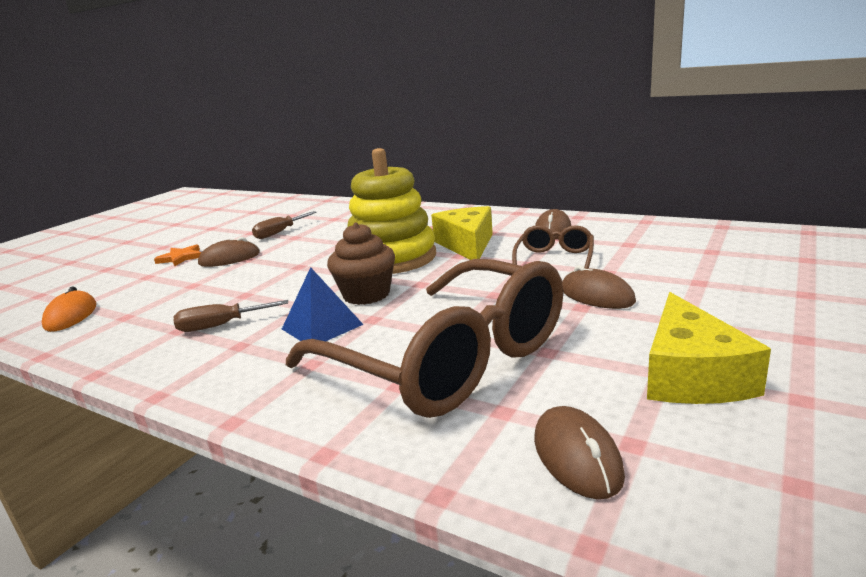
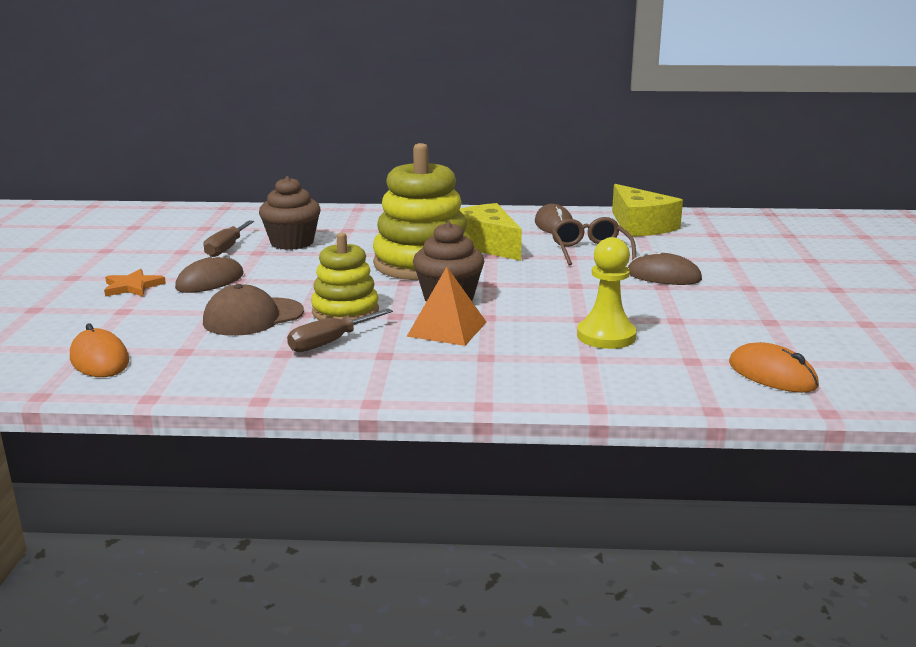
camera: 30 degrees left, 0 degrees up
(208, 293) = (253, 317): none -> brown cap
(274, 297) = (345, 311): none -> yellow stacking toy
(322, 326) = (447, 329): blue pyramid -> orange pyramid
(327, 231) = (292, 243): none -> brown cupcake
(449, 360) = (606, 336): brown glasses -> yellow pawn
(577, 456) = (772, 375): brown mouse -> orange mouse
(691, 375) = (790, 319): yellow cheese -> yellow cheese (640, 226)

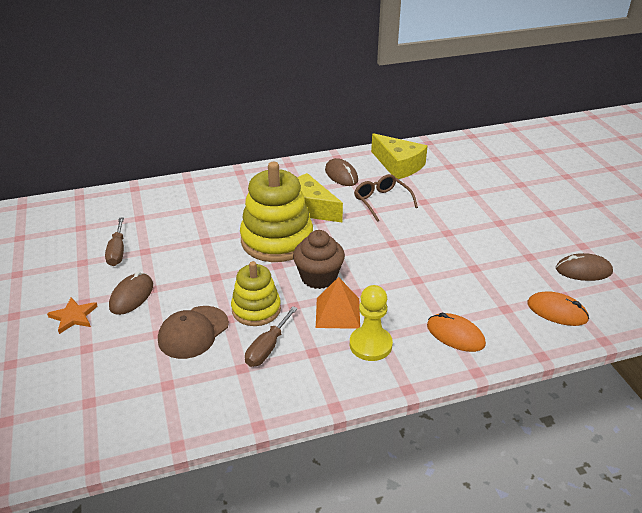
camera: 20 degrees left, 15 degrees up
(99, 360) = (109, 412): orange mouse -> orange mouse (455, 335)
(292, 243) = (164, 234): brown cupcake -> none
(606, 336) = (442, 296): yellow pawn -> yellow pawn (370, 345)
(663, 276) = (443, 221): brown mouse -> brown mouse (583, 270)

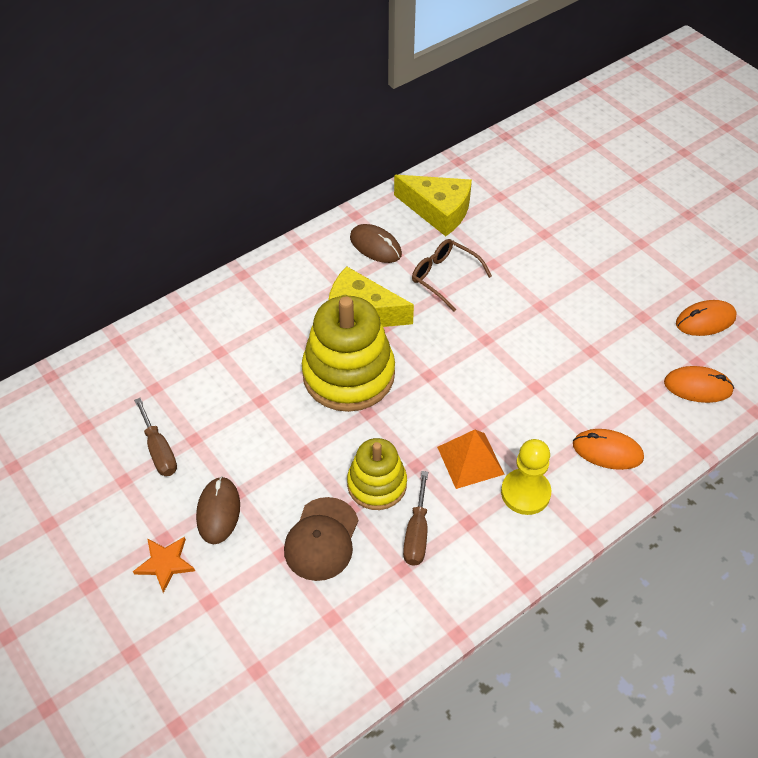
camera: 20 degrees left, 15 degrees up
(318, 277) = (425, 416): brown cupcake -> none
(583, 270) = (705, 320): brown mouse -> orange mouse

